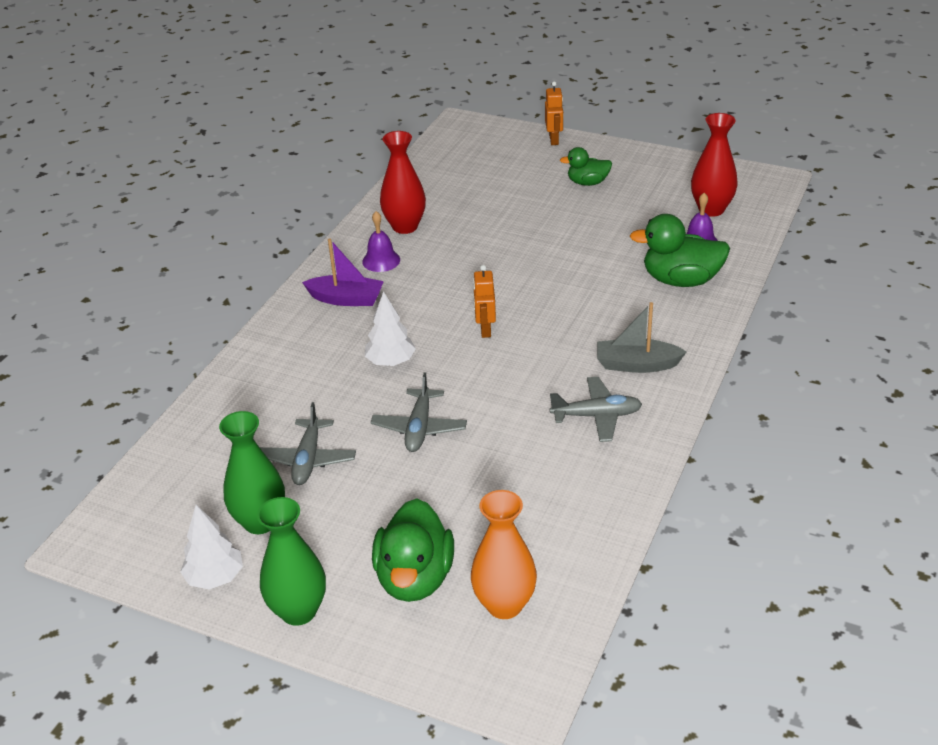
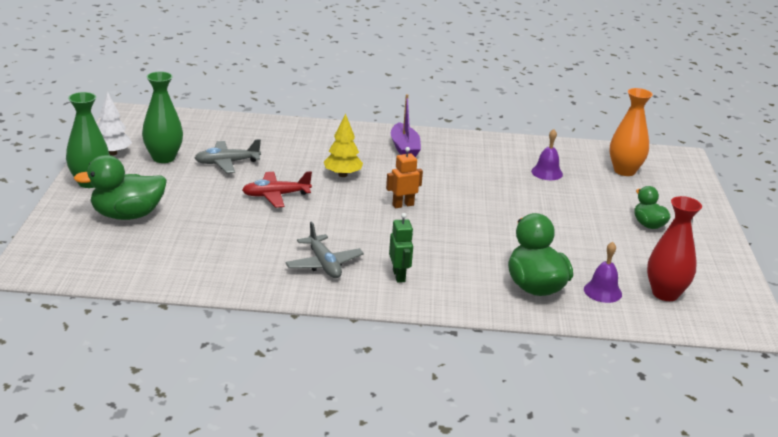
camera: 65 degrees right, 10 degrees down
(381, 260) = (460, 153): purple bell -> purple bell (547, 172)
(391, 362) = (342, 175): white tree -> yellow tree
(405, 226) = (511, 155): red vase -> none
(419, 428) = (276, 195): grey plane -> red plane
(504, 605) = (110, 250): orange vase -> orange vase (624, 171)
(554, 140) = (702, 201): orange robot -> none
(636, 364) = (399, 276): grey boat -> green robot

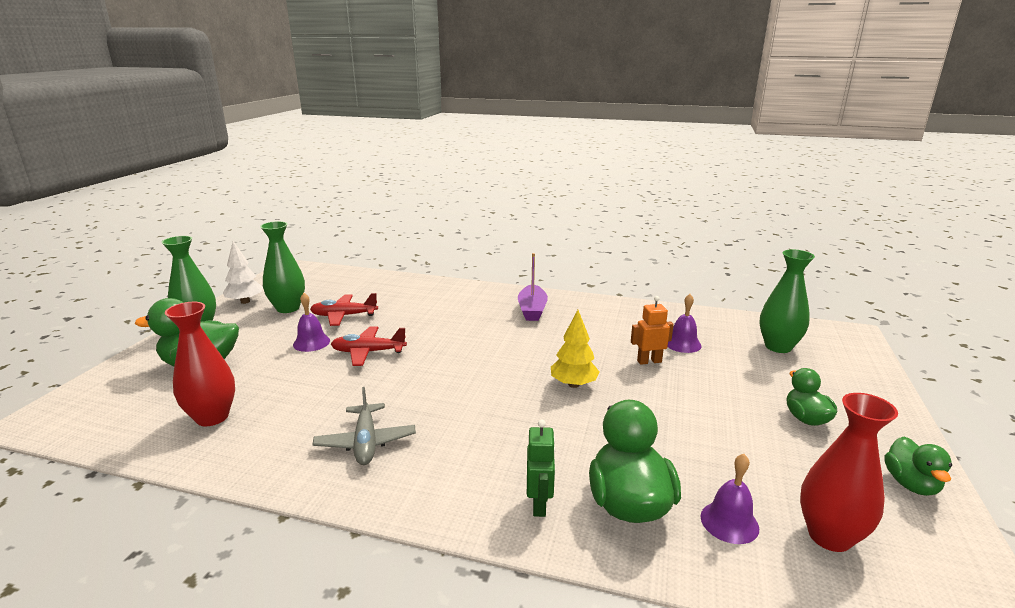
camera: 15 degrees right, 5 degrees down
(180, 256) = (212, 417): none -> red vase
(215, 190) = (311, 342): none -> purple bell
(227, 163) = (344, 316): grey plane -> red plane
(342, 175) = (452, 334): yellow tree -> yellow tree (573, 384)
(399, 276) = (449, 468): green robot -> green robot (539, 504)
(403, 205) = (501, 371): orange robot -> orange robot (649, 361)
(624, 171) = (778, 347): orange vase -> green vase
(717, 261) = (910, 484): none -> green duck

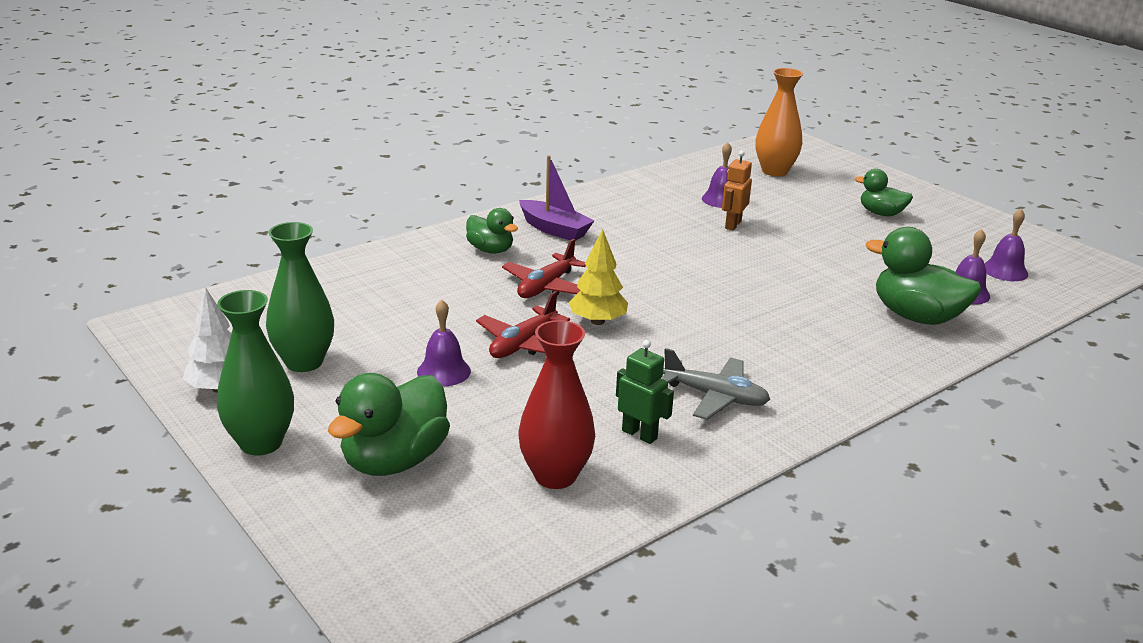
camera: 55 degrees left, 5 degrees up
(344, 316) = (396, 332): red plane -> red plane (546, 287)
(539, 504) = (887, 349): green robot -> green robot (639, 434)
(573, 384) = (731, 270): yellow tree -> yellow tree (597, 321)
(778, 347) = (774, 171): green vase -> orange vase
(829, 536) = (1005, 271): red vase -> purple bell
(910, 484) = (980, 223): green duck -> green duck (490, 250)

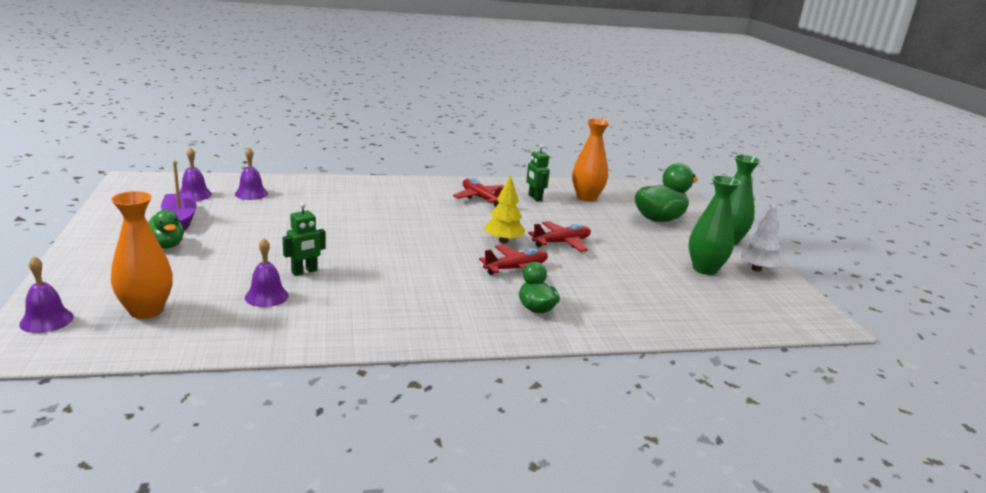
camera: 155 degrees left, 5 degrees down
(443, 371) = (618, 243): purple bell -> purple bell (46, 320)
(554, 229) = (462, 311): purple boat -> purple boat (180, 218)
(555, 476) = (586, 197): red vase -> orange vase
(715, 397) = (480, 198): grey plane -> red plane
(732, 225) = (304, 271): orange robot -> green robot
(916, 317) = (309, 194): green duck -> none

